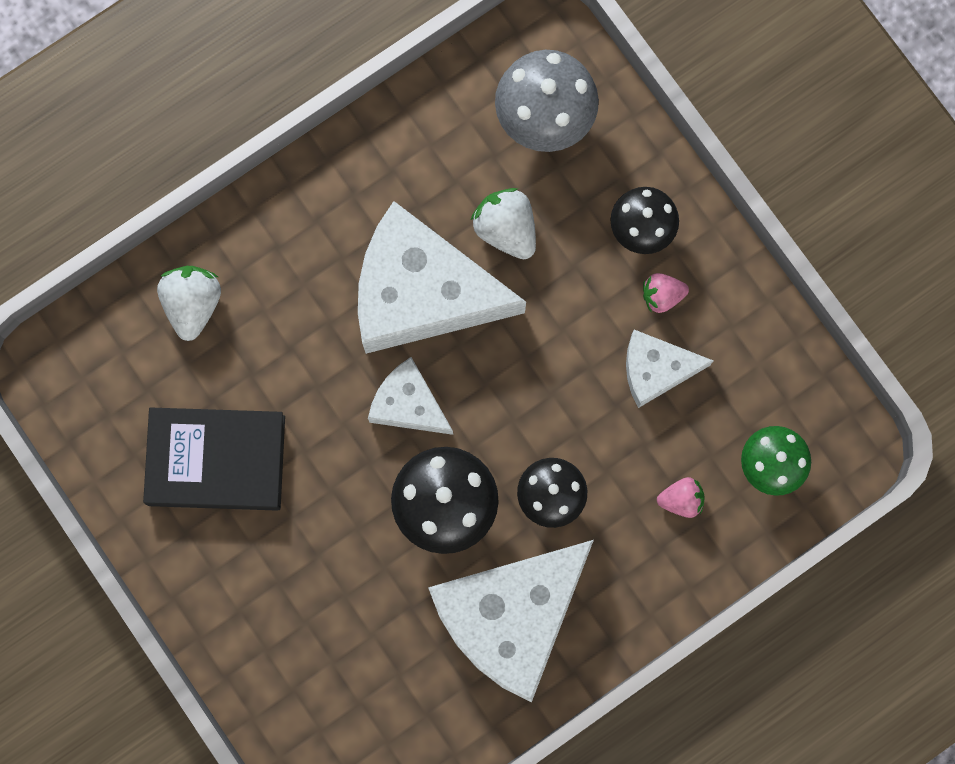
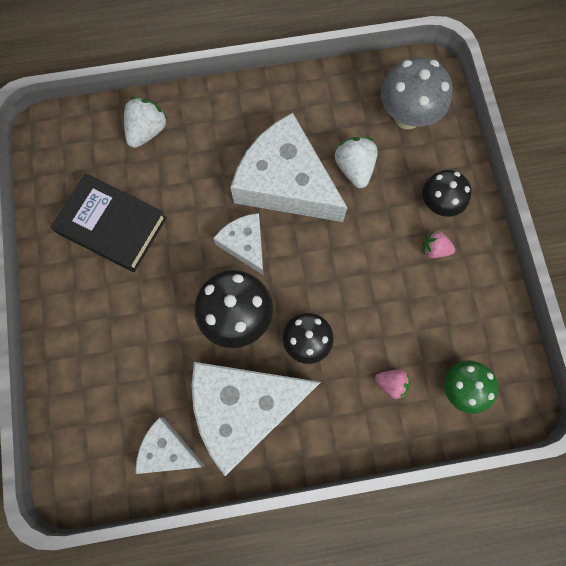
camera: 25 degrees right, 5 degrees down
(656, 369) = (411, 292): white cheese -> white cheese (167, 450)

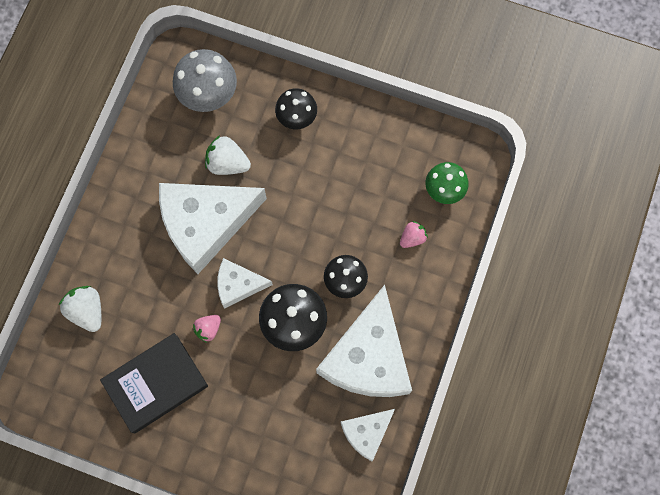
camera: 60 degrees left, 0 degrees up
(434, 249) = (330, 144): pink strawberry -> pink strawberry (208, 329)

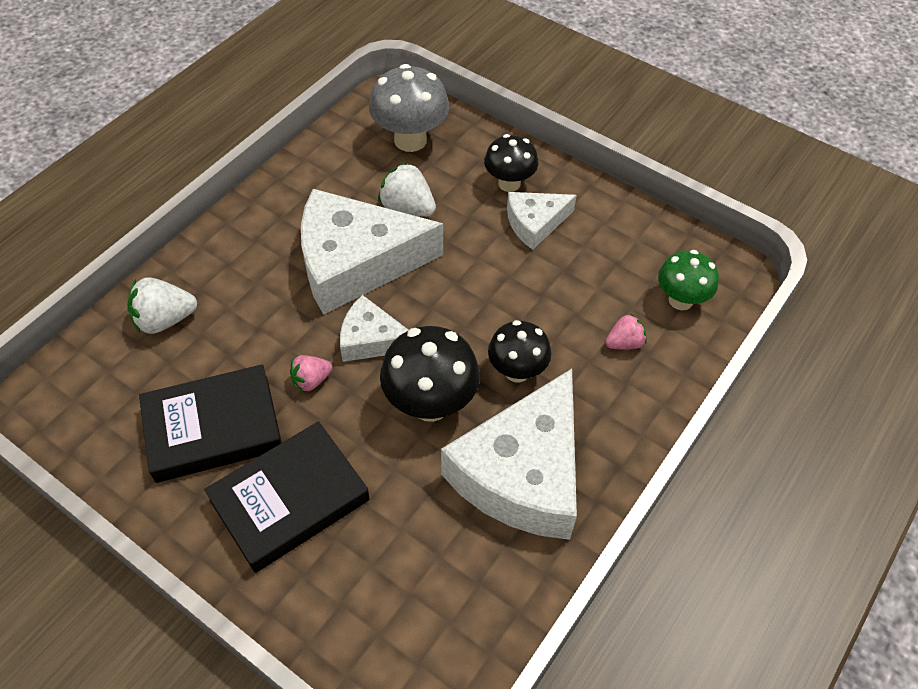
camera: 15 degrees right, 20 degrees down
(87, 311) = (165, 320): white strawberry -> white strawberry turned 90 degrees counterclockwise
(225, 419) = (290, 500): none -> black book
(366, 432) = (490, 576): white cheese -> white cheese (535, 223)

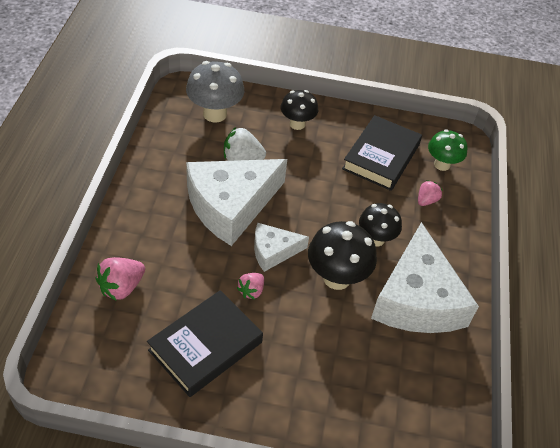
camera: 30 degrees left, 5 degrees down
(165, 320) = (121, 287): white strawberry -> pink strawberry
(290, 500) = (287, 371): black book -> black book (381, 157)
(535, 223) = (329, 144): white cheese -> none

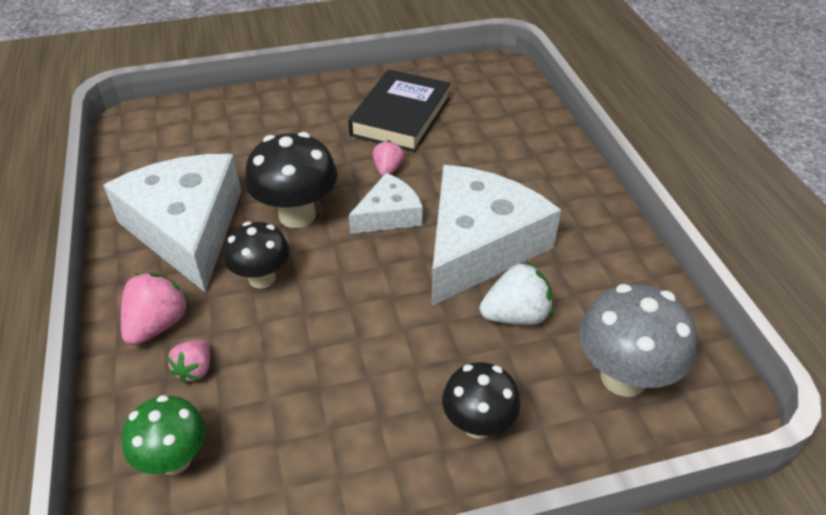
camera: 160 degrees right, 5 degrees down
(121, 287) = (518, 129): pink strawberry -> pink strawberry (158, 325)
(381, 157) = (296, 423): black book -> none

